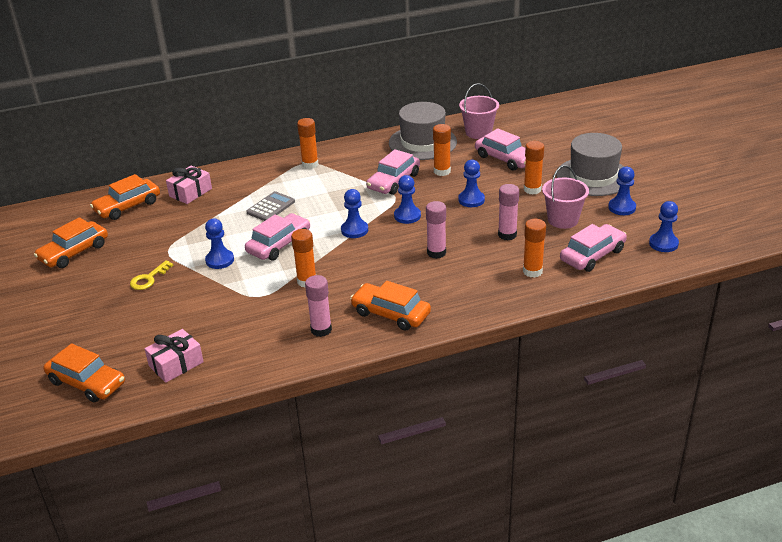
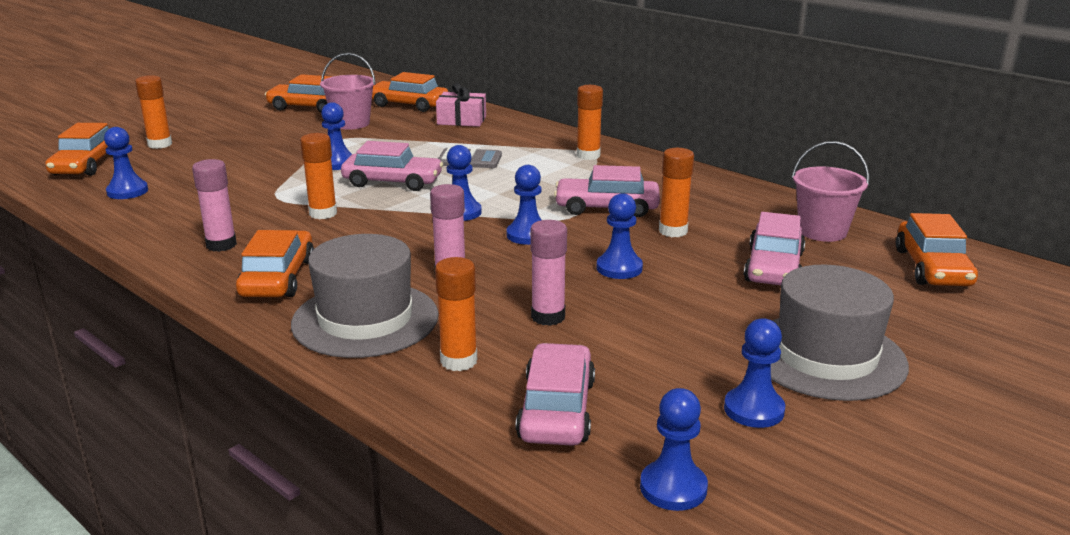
camera: 60 degrees right, 10 degrees down
(148, 279) = (280, 144): yellow key -> none
(176, 364) = (127, 191): pink gift -> blue pawn
(422, 142) = (734, 202): grey hat -> grey hat (365, 319)
(532, 189) = (708, 309): orange glue stick -> orange glue stick (160, 144)
(537, 122) = (932, 268): none -> orange car
(563, 220) = (644, 356): pink bucket -> pink bucket (351, 123)
(592, 255) = (556, 409): pink car -> pink car turned 105 degrees counterclockwise

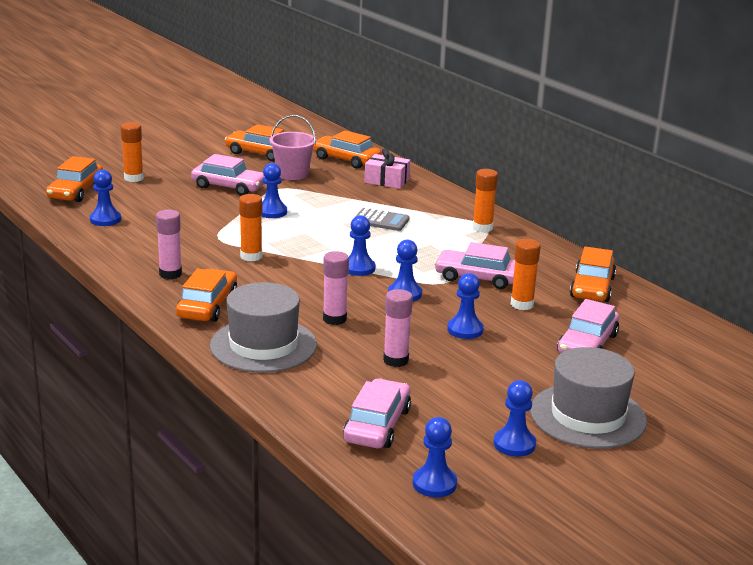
camera: 10 degrees right, 0 degrees up
(392, 182) = (312, 234): pink car -> pink car (229, 186)
(458, 361) = (321, 383): orange glue stick -> none
(822, 231) = (645, 319): pink bucket -> none
(932, 268) = (716, 360): orange car -> orange car (592, 287)

